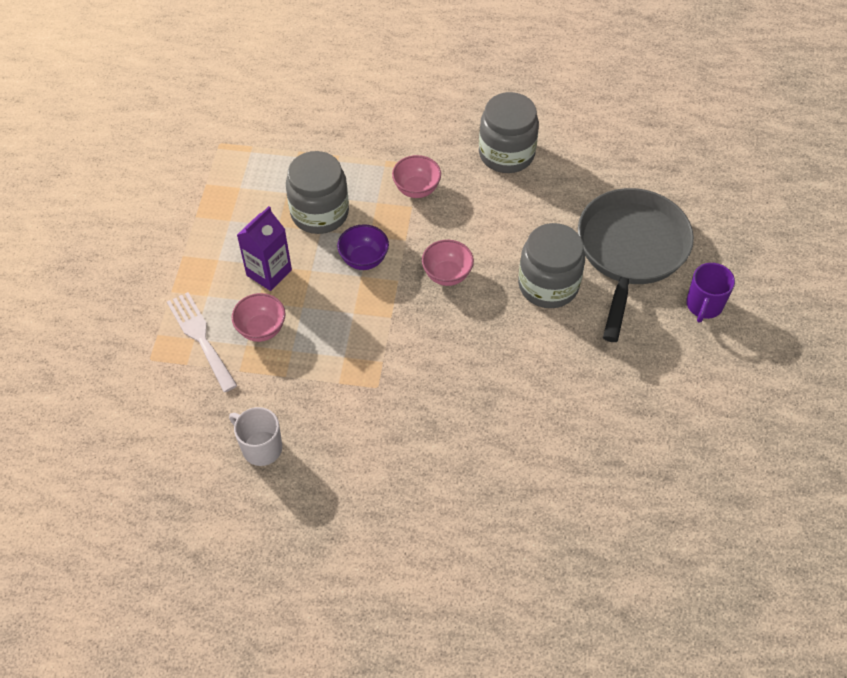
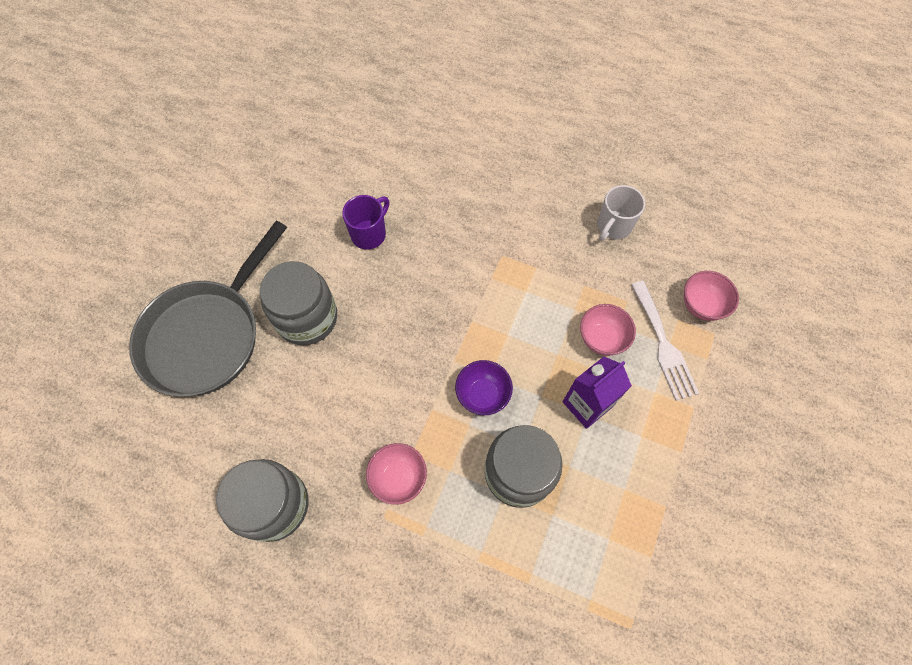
camera: 165 degrees left, 10 degrees up
(261, 447) = (613, 226): white mug -> white mug turned 75 degrees clockwise
(447, 275) = (402, 354): pink bowl -> pink bowl (701, 305)
(704, 305) = (174, 261): purple mug -> purple mug (369, 234)

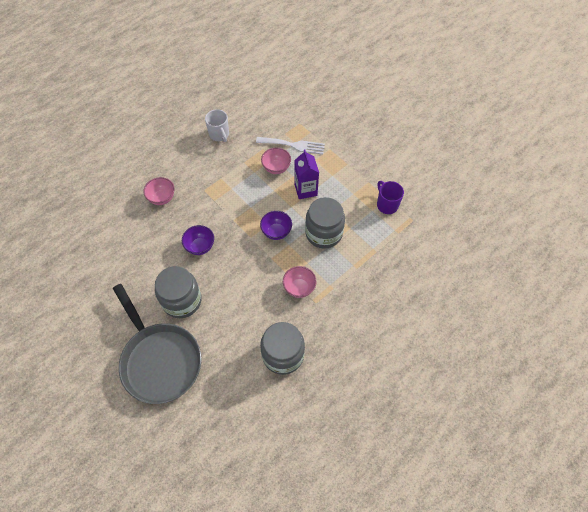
camera: 65 degrees left, 5 degrees down
(369, 234) = (148, 248): purple mug -> purple mug (387, 205)
(403, 298) = (200, 246): none -> purple bowl
(701, 305) = (283, 121): pink bowl -> pink bowl (162, 198)

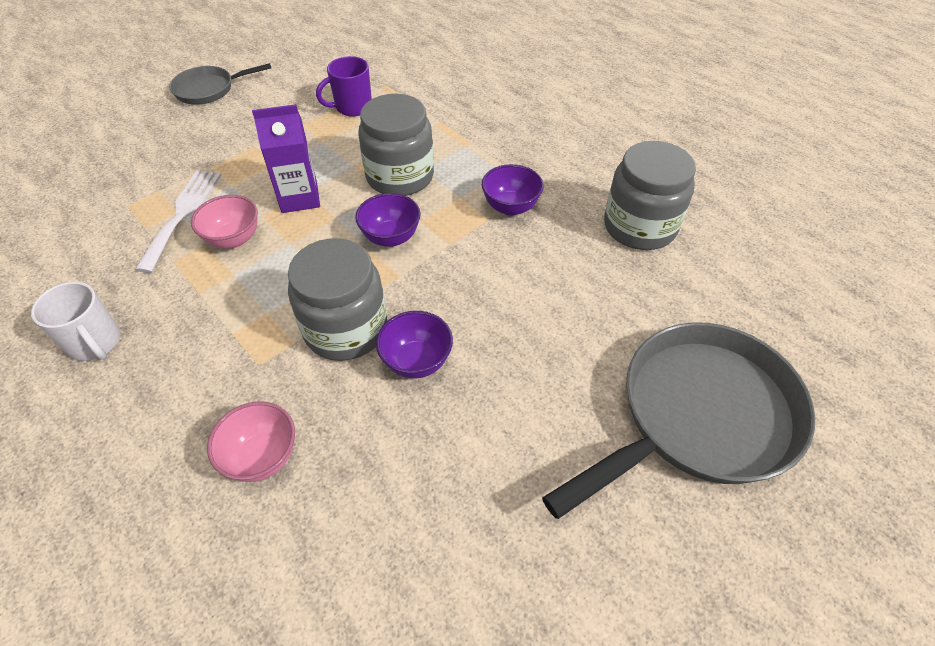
camera: 90 degrees left, 10 degrees down
(182, 300) = (553, 386): grey jar -> grey jar (346, 329)
(219, 134) = (95, 343): white mug -> white mug turned 75 degrees clockwise
(299, 288) = (510, 207): pink bowl -> purple bowl
(397, 134) = (209, 89): none -> grey pan

